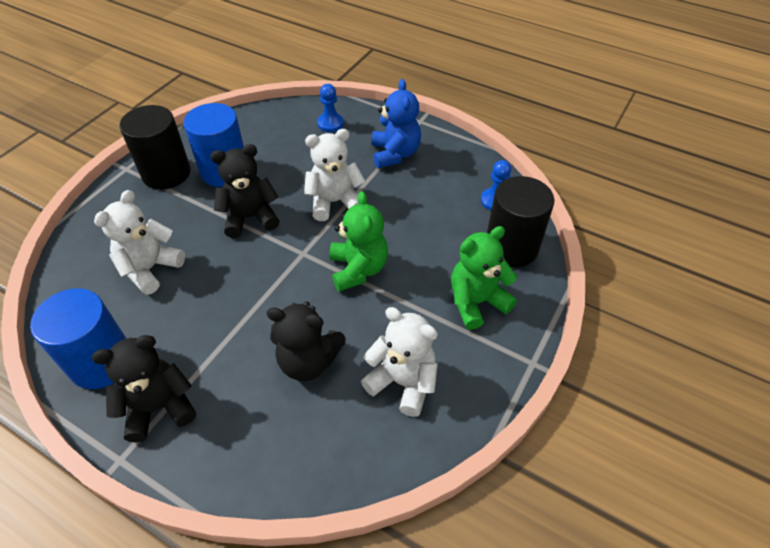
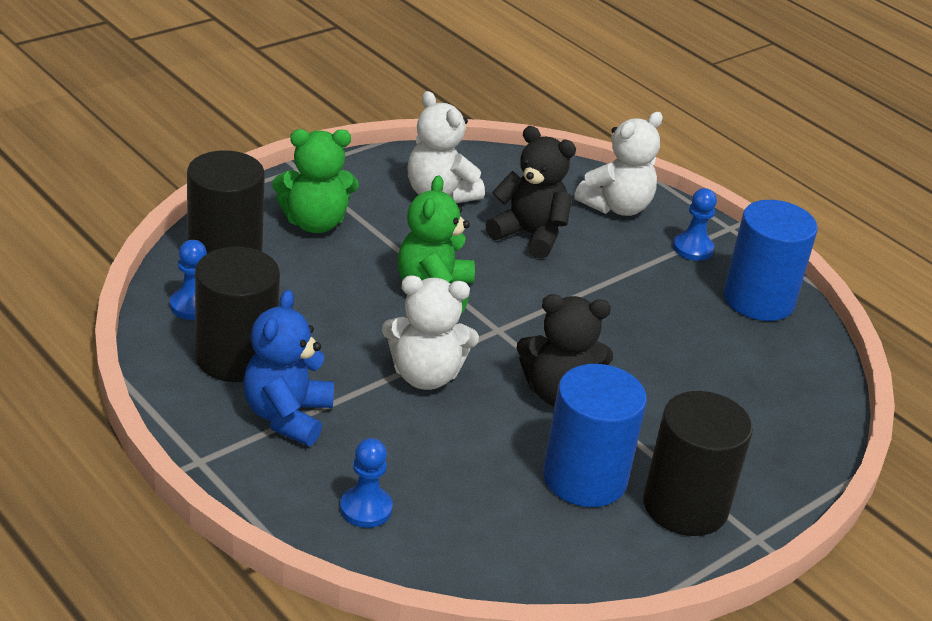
camera: 165 degrees left, 15 degrees down
(150, 268) = (707, 373): white teddy bear -> white teddy bear (616, 207)
(159, 407) = (692, 248): black teddy bear -> blue pawn
(445, 177) = (236, 357): none -> black cylinder

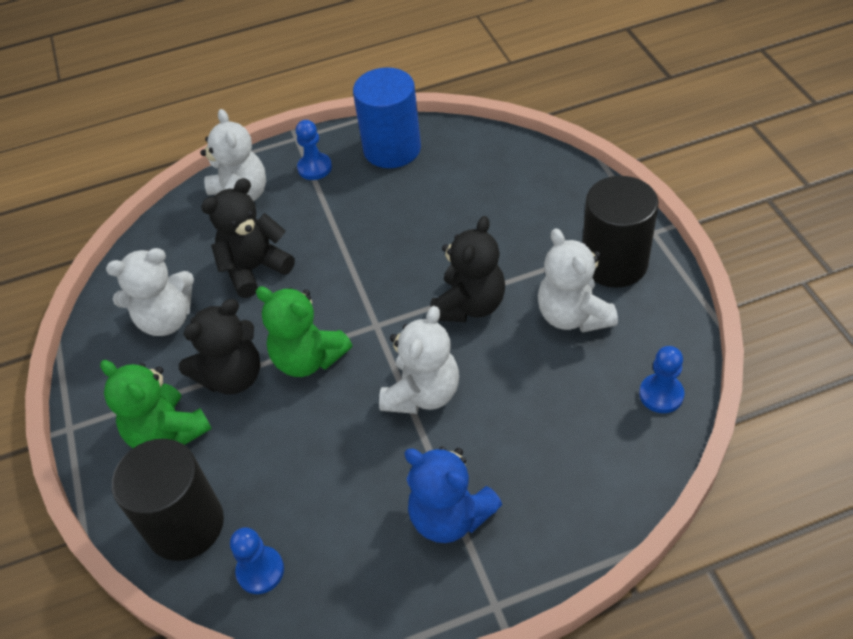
camera: 60 degrees left, 15 degrees up
(236, 357) = (353, 545): black cylinder -> none
(314, 223) = (167, 432): green teddy bear -> green teddy bear turned 120 degrees clockwise
(366, 508) = (583, 478): blue pawn -> blue pawn (661, 394)
(392, 248) = (232, 376): none -> black teddy bear
(584, 478) = (573, 315): blue cylinder -> white teddy bear

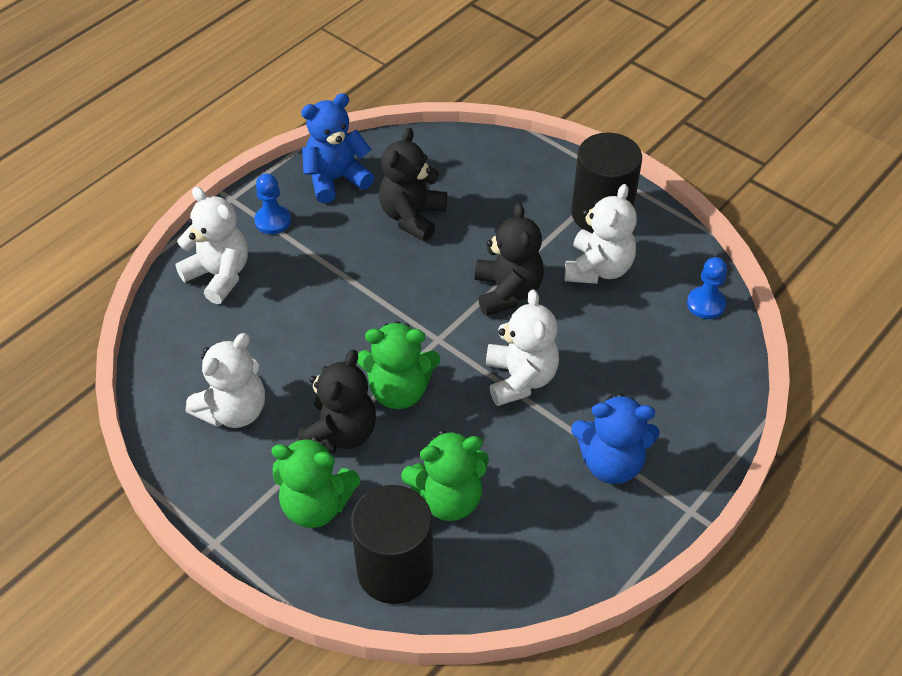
camera: 35 degrees left, 0 degrees up
(254, 269) = (286, 333): black teddy bear -> black teddy bear (412, 217)
(260, 571) = (489, 574): blue pawn -> none
(277, 479) = (448, 498): none -> green teddy bear
(392, 149) = (336, 179): blue cylinder -> blue teddy bear
(573, 315) = (598, 268): white teddy bear -> white teddy bear turned 105 degrees counterclockwise

